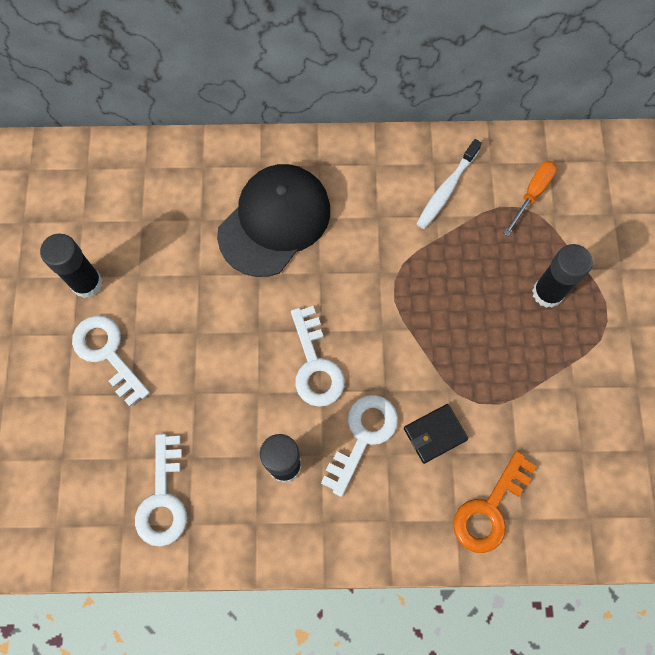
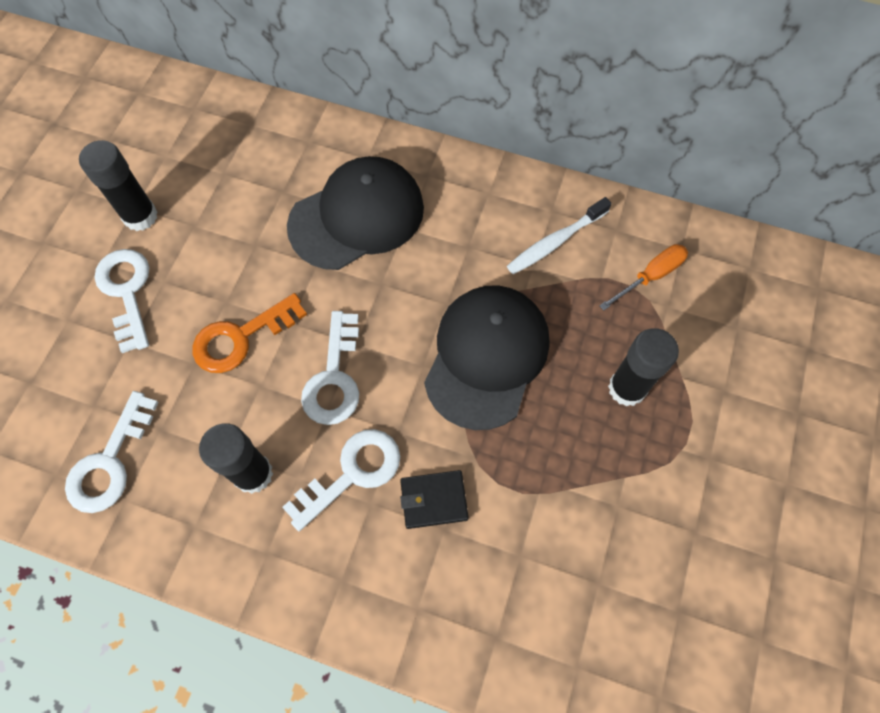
camera: 20 degrees right, 5 degrees down
(429, 305) = (486, 357): none -> black cap
(490, 509) = (462, 610): orange key -> orange key (241, 337)

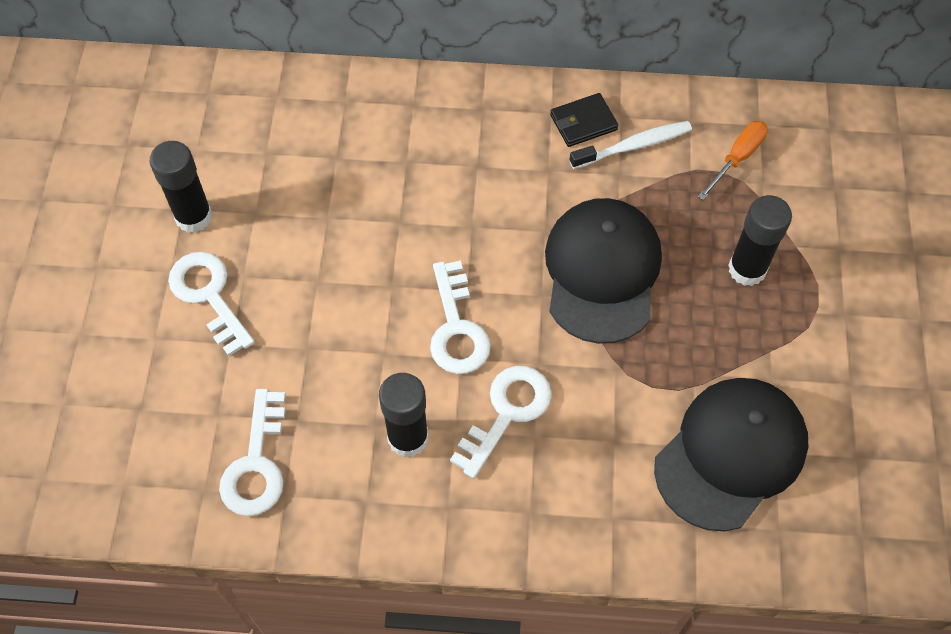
camera: 15 degrees left, 5 degrees down
(241, 337) = (347, 312): orange key -> none
(357, 216) = (424, 166): black cap -> black cap (730, 454)
(434, 500) = (595, 417): black wallet -> black wallet (583, 122)
(555, 242) = (633, 146): white toothbrush -> white toothbrush turned 150 degrees counterclockwise

